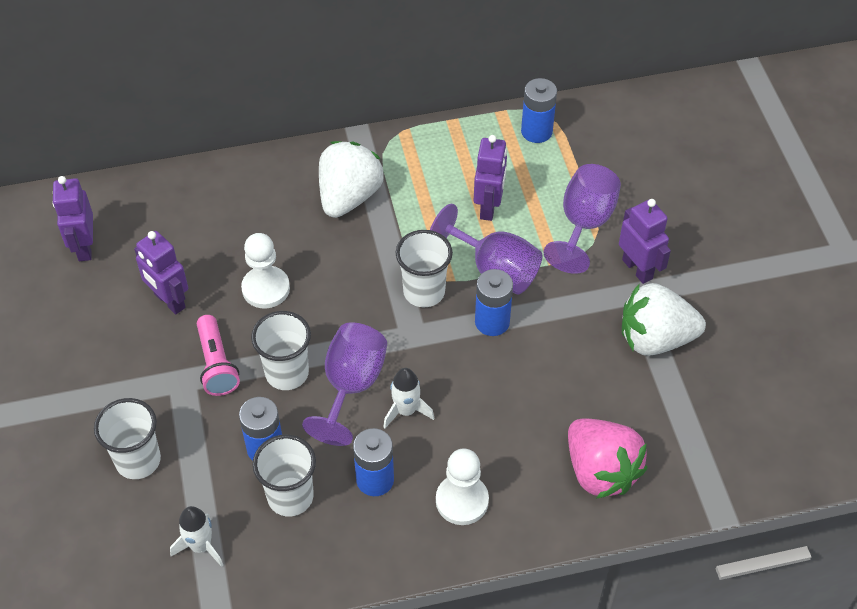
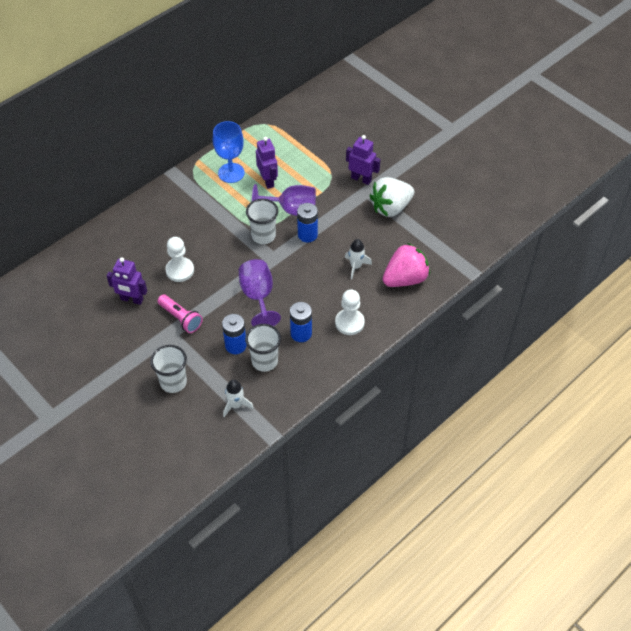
camera: 30 degrees left, 0 degrees up
(84, 247) = (63, 294): purple robot -> none
(287, 373) = (221, 305): white cup -> none
(349, 197) = (191, 206): white strawberry -> none
(406, 411) = (294, 295): white rocket -> white rocket (356, 266)
(442, 170) = (231, 173): none -> blue goblet
(536, 131) = (266, 134): blue battery -> none
(584, 224) = (321, 169): purple goblet -> none
(600, 471) = (405, 279): pink strawberry -> pink strawberry turned 60 degrees counterclockwise

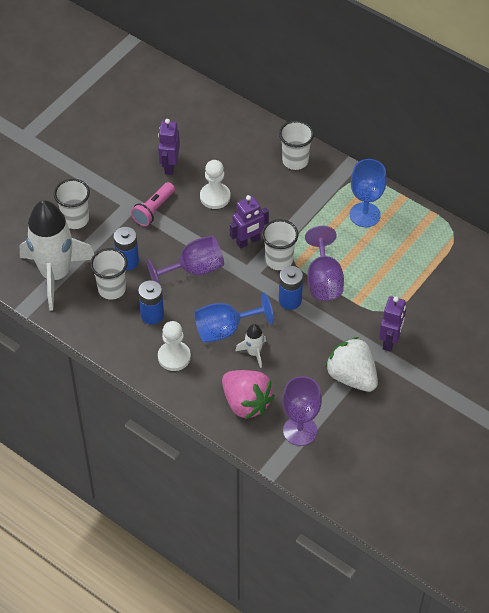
camera: 80 degrees right, 0 degrees up
(157, 208) = (295, 161): none -> white cup
(236, 405) = (55, 274): white rocket -> white rocket, size x2.39
(268, 181) = (362, 251): purple robot -> purple robot (248, 241)
(328, 283) = (225, 329): none -> blue goblet
(437, 248) = (300, 431): none -> purple goblet

